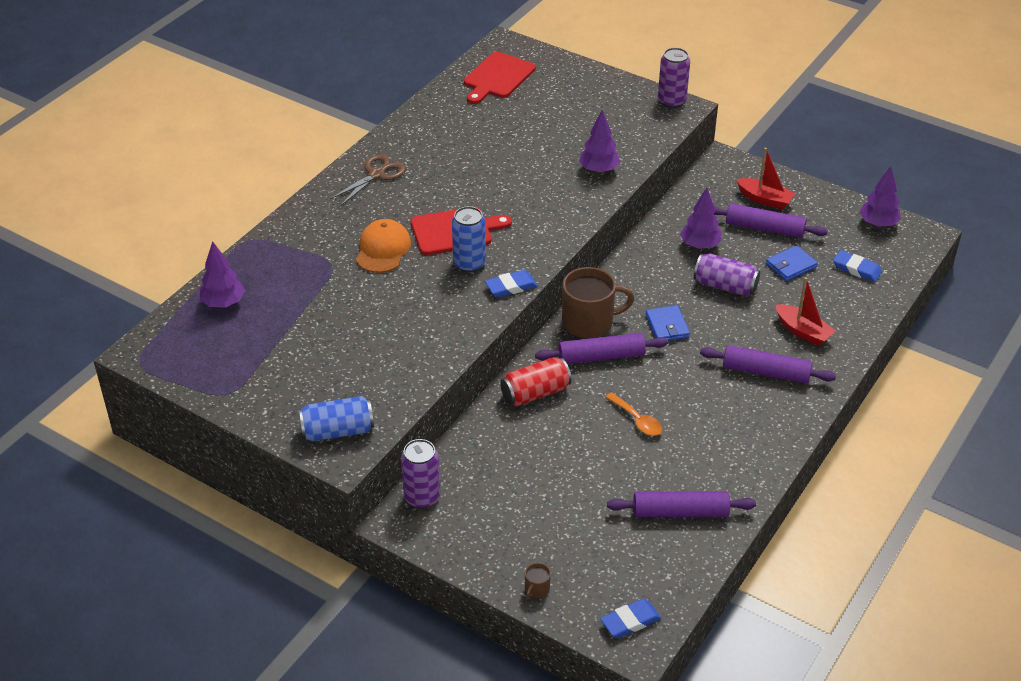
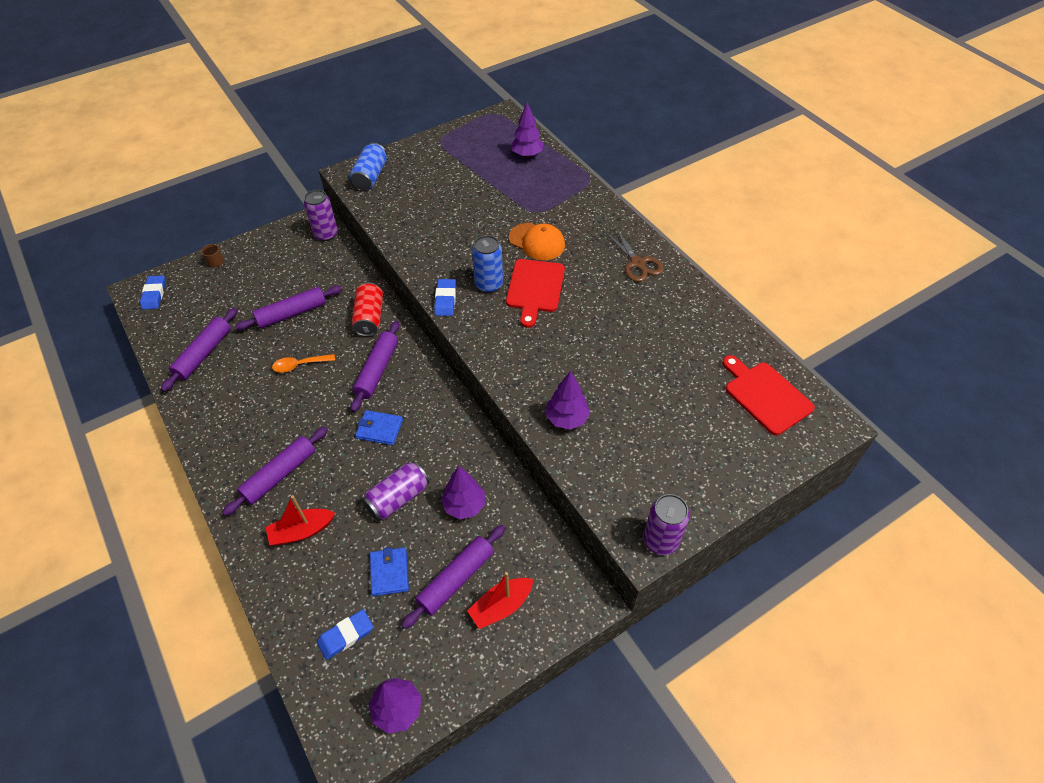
camera: 115 degrees right, 10 degrees up
(572, 463) = (292, 313): none -> purple rolling pin
(589, 322) = (419, 378): brown mug -> none

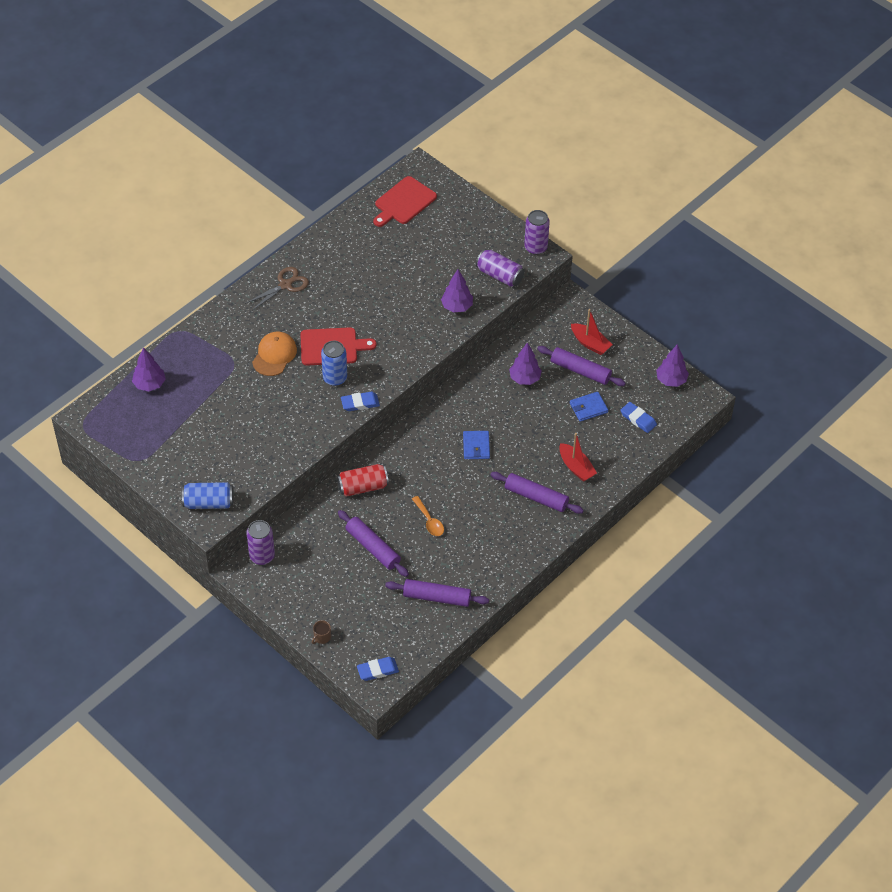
camera: 105 degrees left, 0 degrees up
(377, 370) = (419, 464): purple rolling pin -> none
(398, 498) = (531, 418): purple can -> purple can (499, 275)

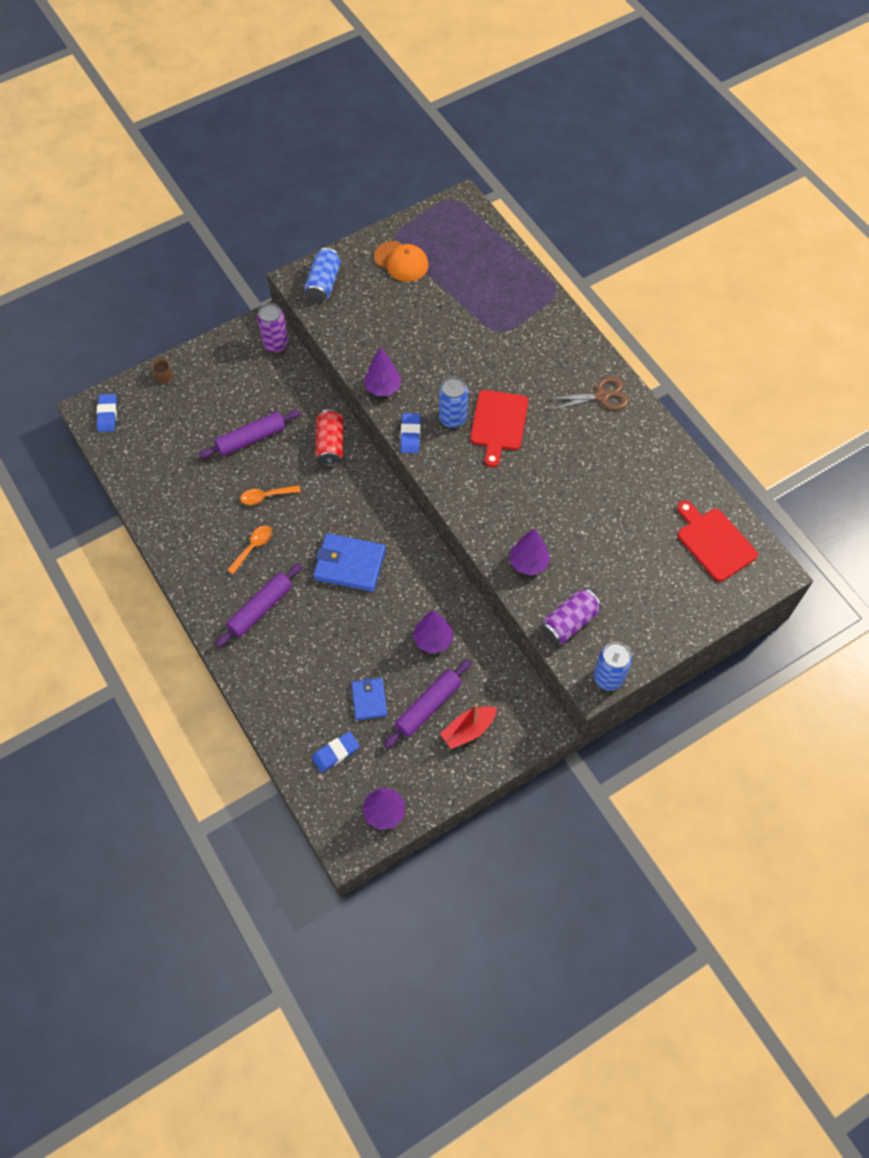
camera: 105 degrees right, 10 degrees up
(150, 384) = (489, 257): purple tree -> purple tree (383, 388)
(274, 355) = (500, 368): orange cap -> orange cap (401, 261)
(285, 285) = (602, 396): brown scissors -> brown scissors turned 75 degrees counterclockwise
(437, 597) = (169, 483): purple rolling pin -> none
(476, 446) = (350, 564): blue wallet -> blue wallet, size x1.66
(481, 517) = (253, 547): none -> orange spoon
(535, 247) = (608, 677): purple can -> blue can
(576, 467) = (287, 662): red boat -> none

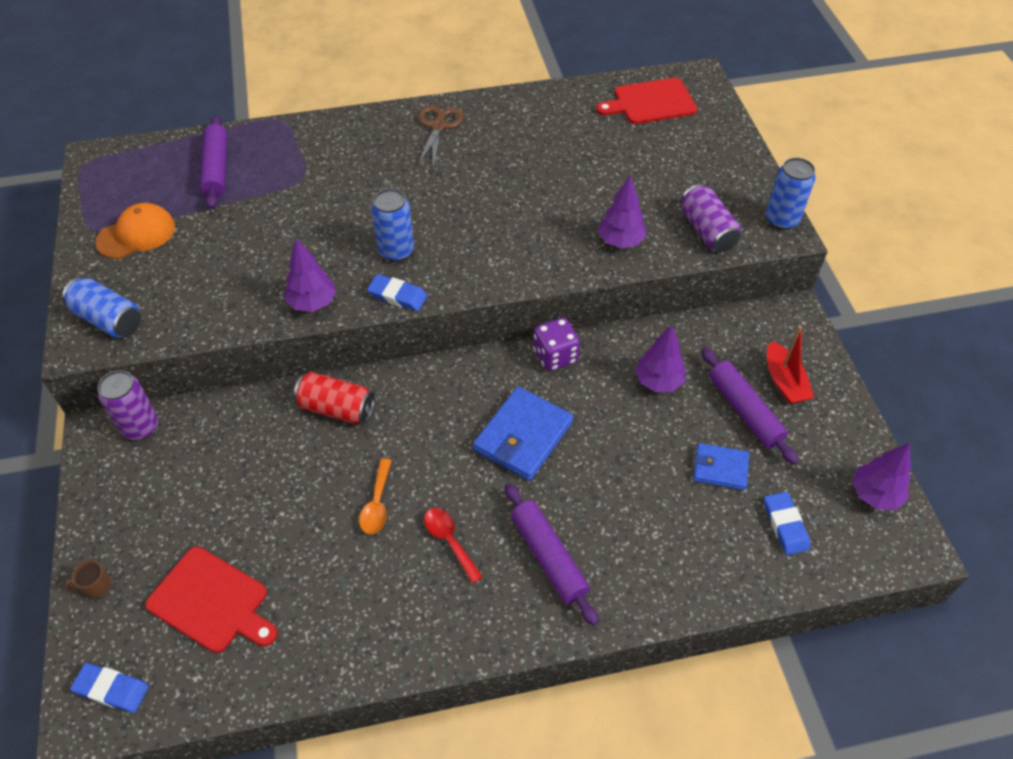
camera: 70 degrees left, 10 degrees down
(251, 438) = (274, 497): purple rolling pin -> purple rolling pin (216, 169)
(253, 547) = (449, 541): orange spoon -> red spoon
(429, 563) = (555, 356): none -> purple dice
(498, 424) = (426, 214): red cutting board -> red cutting board (212, 602)

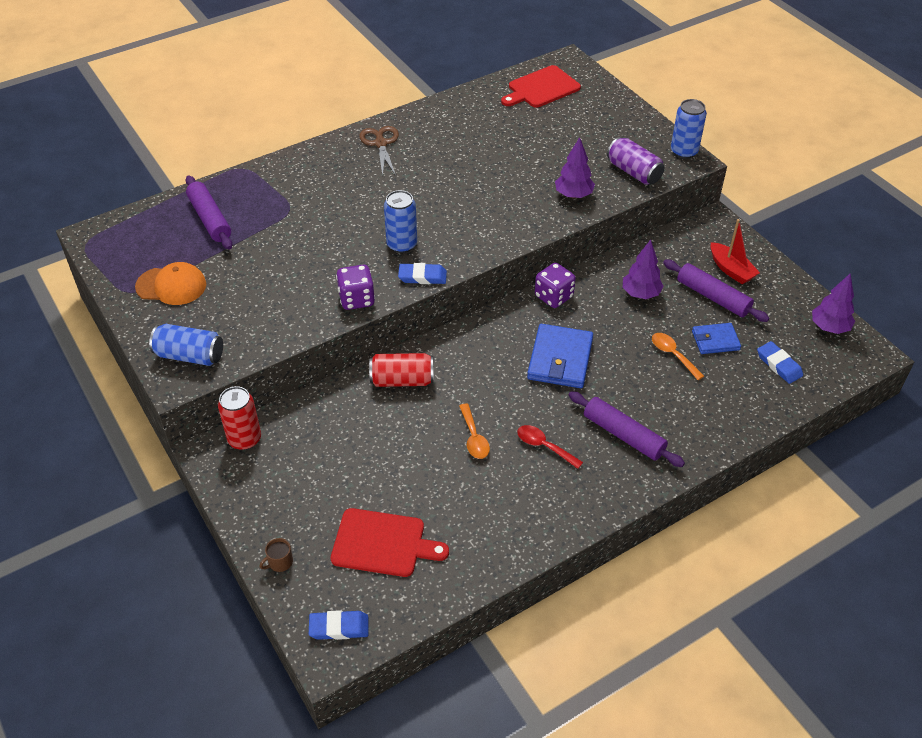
camera: 20 degrees left, 5 degrees down
(136, 234) = (171, 286): orange cap -> orange cap turned 60 degrees clockwise
(140, 427) = (244, 439): purple can -> red can
(313, 303) = (356, 299): purple tree -> purple dice
(659, 471) = (673, 355): none -> orange spoon

